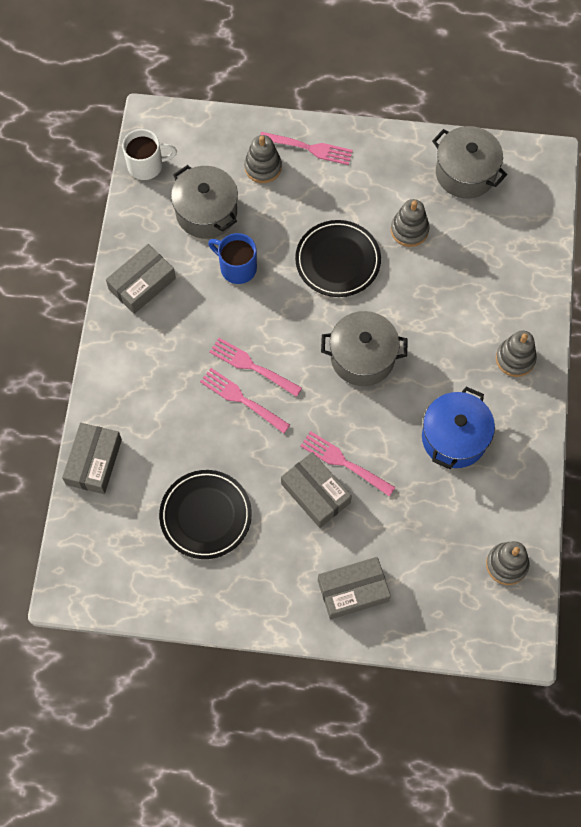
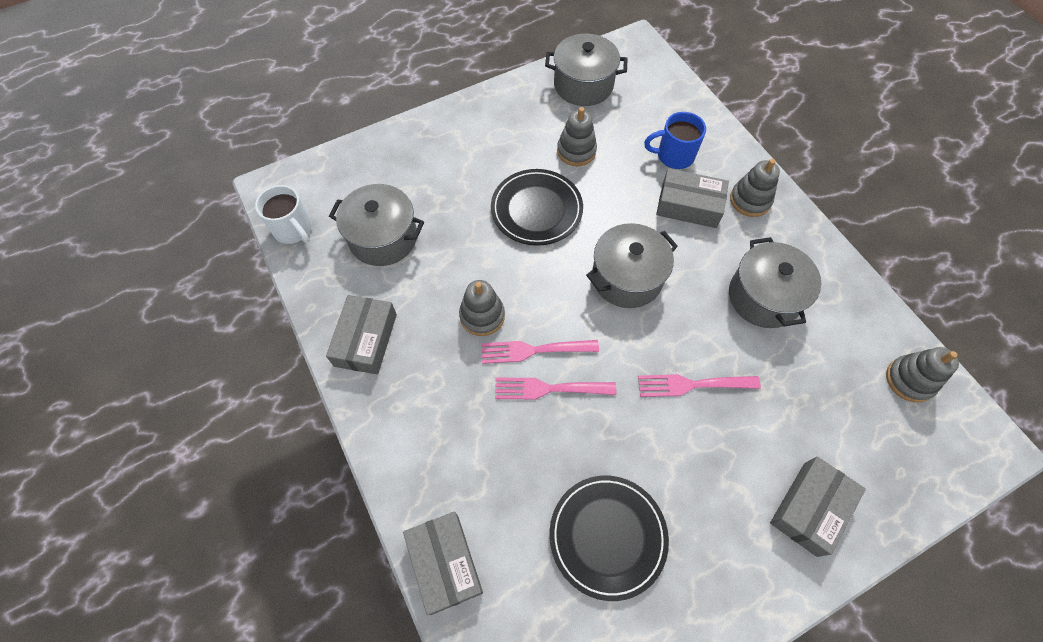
camera: 35 degrees left, 5 degrees down
(146, 165) = (293, 229): white mug -> white mug turned 90 degrees clockwise
(237, 267) = (449, 269): blue mug -> blue mug (674, 156)
(263, 167) = (408, 171): grey stacking toy -> grey stacking toy (482, 316)
(309, 148) = (438, 135): pink fork -> none
(315, 493) = (692, 433): grey box -> grey box (689, 205)
(454, 438) = (764, 297): blue pot -> grey pot

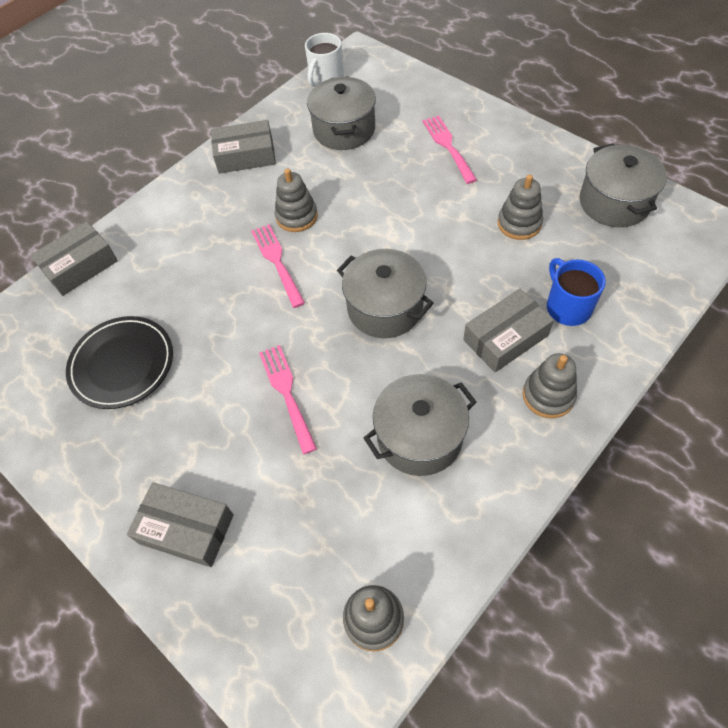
camera: 75 degrees right, 5 degrees down
(536, 209) = (428, 216): black plate -> none
(549, 388) = (244, 284): pink fork -> pink fork (448, 146)
(689, 205) = (505, 337): grey box -> grey box turned 60 degrees clockwise

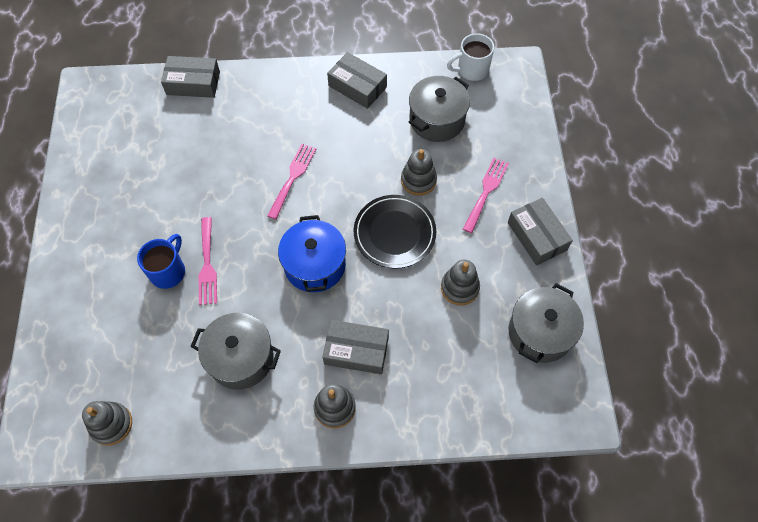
camera: 40 degrees right, 5 degrees up
(122, 364) = (151, 166): black plate -> black plate (394, 233)
(186, 529) = (85, 289): grey box -> grey box (537, 236)
(287, 393) = (207, 264): pink fork -> pink fork turned 150 degrees clockwise
(296, 216) = (337, 157): grey stacking toy -> grey stacking toy (418, 180)
(385, 308) = (315, 265): grey pot -> blue pot
(567, 307) = (416, 369): blue mug -> blue mug (168, 271)

